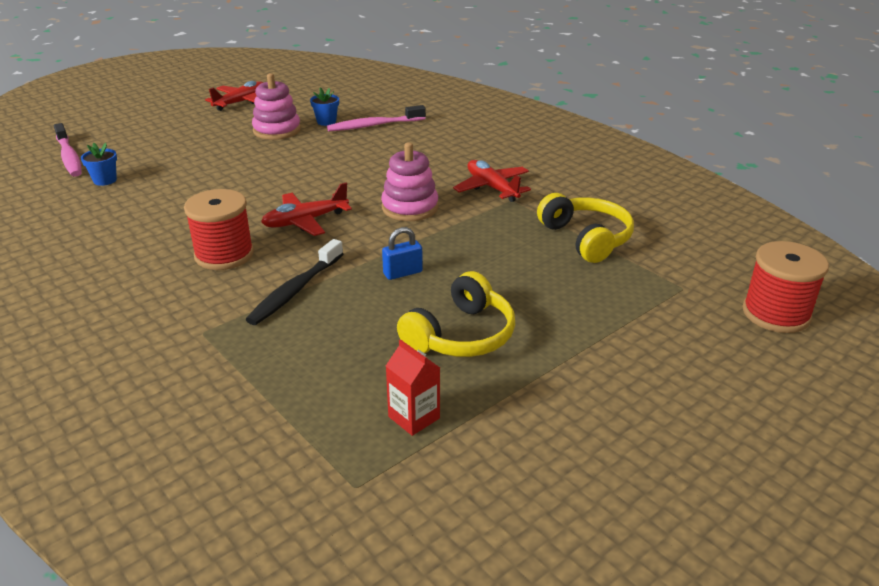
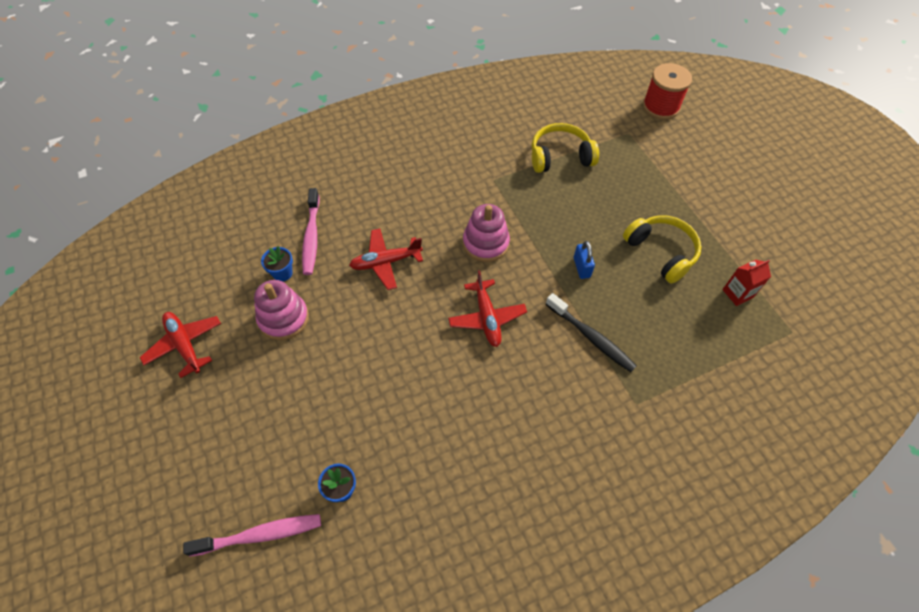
camera: 75 degrees left, 25 degrees up
(224, 255) = (527, 382): red spool -> none
(492, 188) = (470, 185): red plane -> red plane (386, 262)

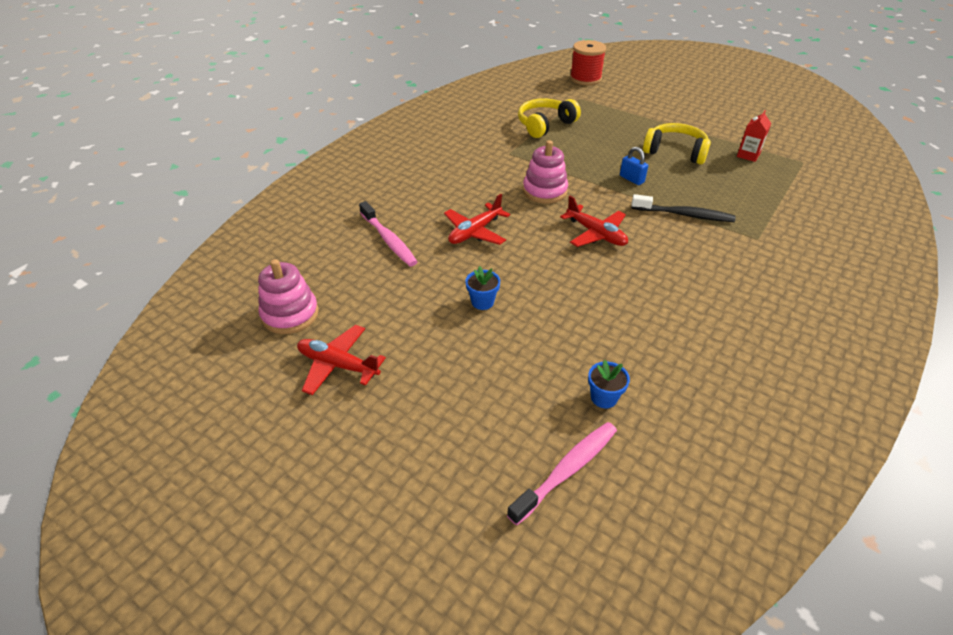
camera: 30 degrees left, 15 degrees down
(282, 273) = (386, 274): blue flower pot -> blue flower pot (482, 302)
(283, 318) = (421, 304): pink stacking toy -> pink stacking toy (290, 314)

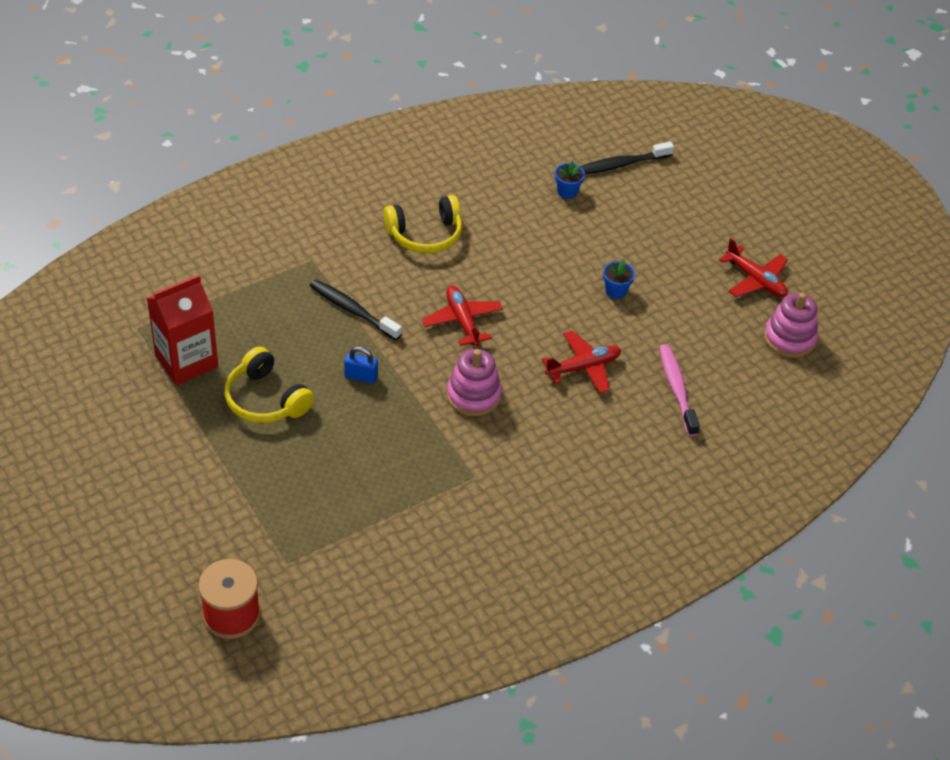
camera: 160 degrees left, 5 degrees up
(545, 125) = (387, 516): yellow headphones -> yellow headphones (425, 235)
(567, 470) = (621, 164): pink toothbrush -> black toothbrush
(631, 179) = (361, 376): blue padlock -> blue padlock turned 60 degrees counterclockwise
(748, 155) = (186, 361): red carton -> red carton, size x1.91

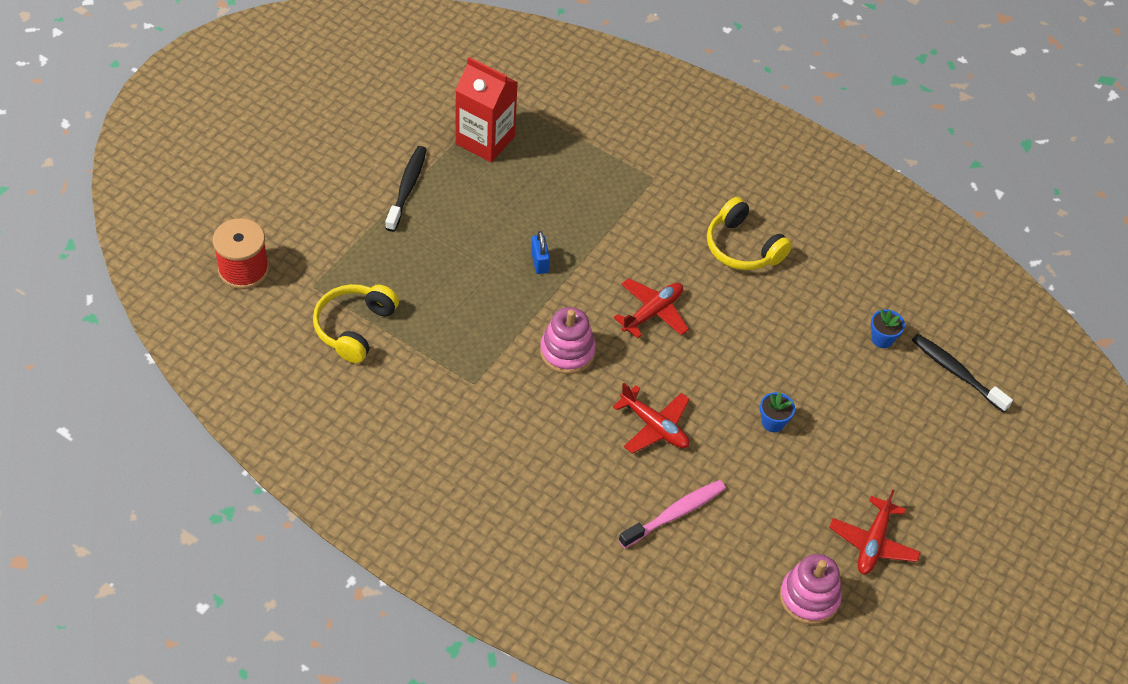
camera: 65 degrees right, 5 degrees up
(266, 399) = (475, 207): yellow headphones -> yellow headphones (354, 327)
(352, 310) = (613, 228): black toothbrush -> black toothbrush (407, 188)

